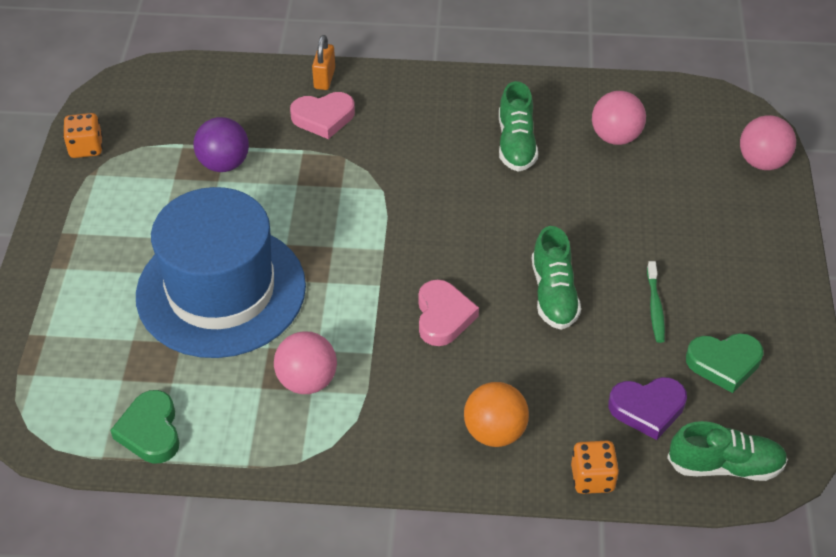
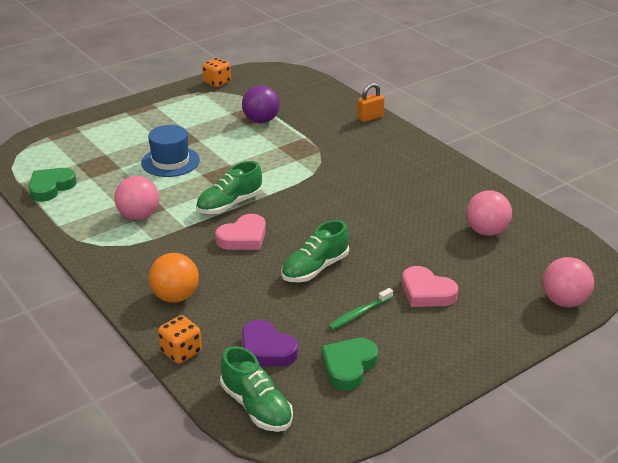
camera: 50 degrees right, 15 degrees down
(221, 290) = (170, 161): blue hat -> blue hat, size x0.50
(323, 118) = (340, 131): pink heart -> pink heart (426, 292)
(516, 144) = (420, 199): green shoe -> green shoe (229, 204)
(724, 363) = (348, 366): green heart -> green heart turned 75 degrees clockwise

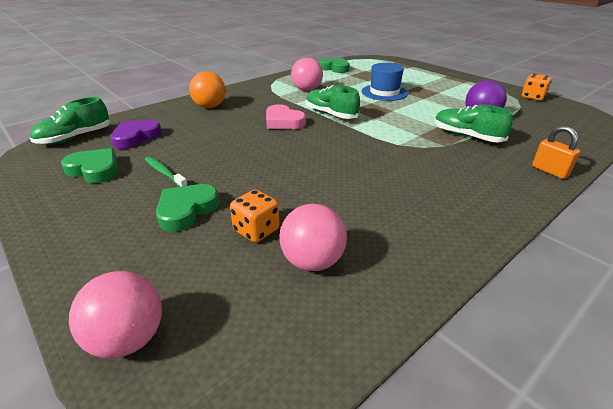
camera: 85 degrees right, 0 degrees up
(181, 352) = (149, 112): orange dice -> orange dice (256, 230)
(315, 268) = (237, 151): green shoe -> green shoe (467, 136)
(426, 292) = (186, 210): pink heart -> green heart

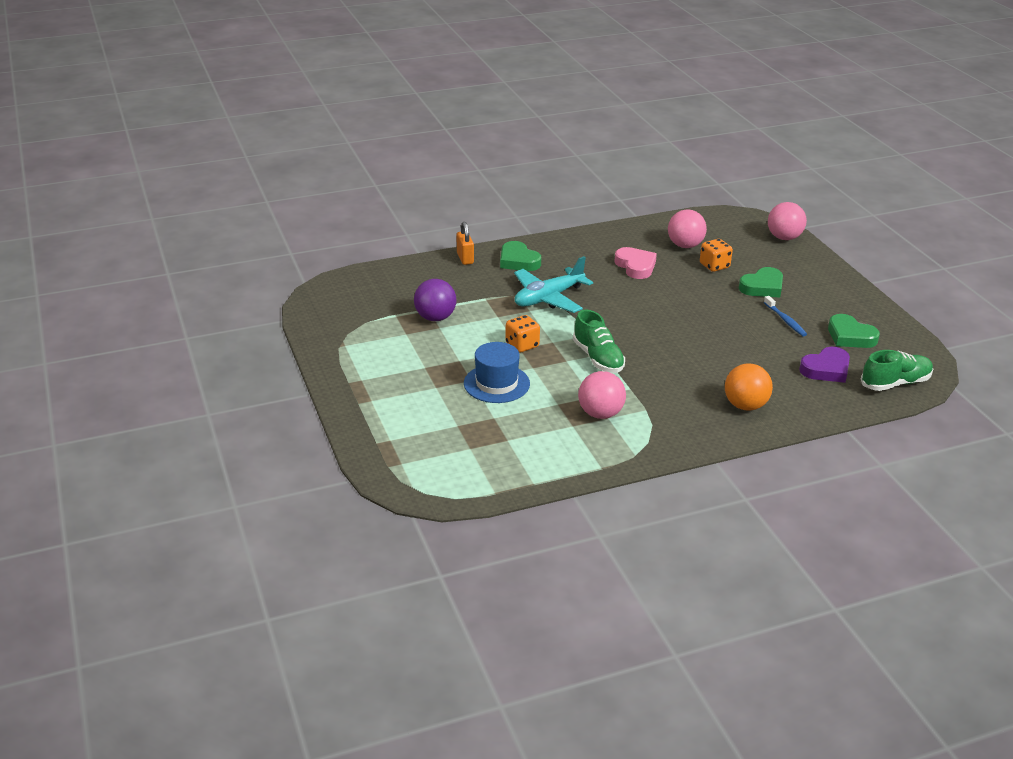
camera: 160 degrees left, 0 degrees up
(164, 173) = (785, 320): green toothbrush -> blue toothbrush
(283, 122) = (659, 358): pink heart -> pink heart (635, 266)
(334, 68) = (516, 469): green heart -> green heart (518, 261)
(415, 148) = (548, 298): none -> turquoise plane
(467, 136) = (484, 300): green shoe -> none
(532, 97) = (323, 333): orange dice -> orange dice (522, 345)

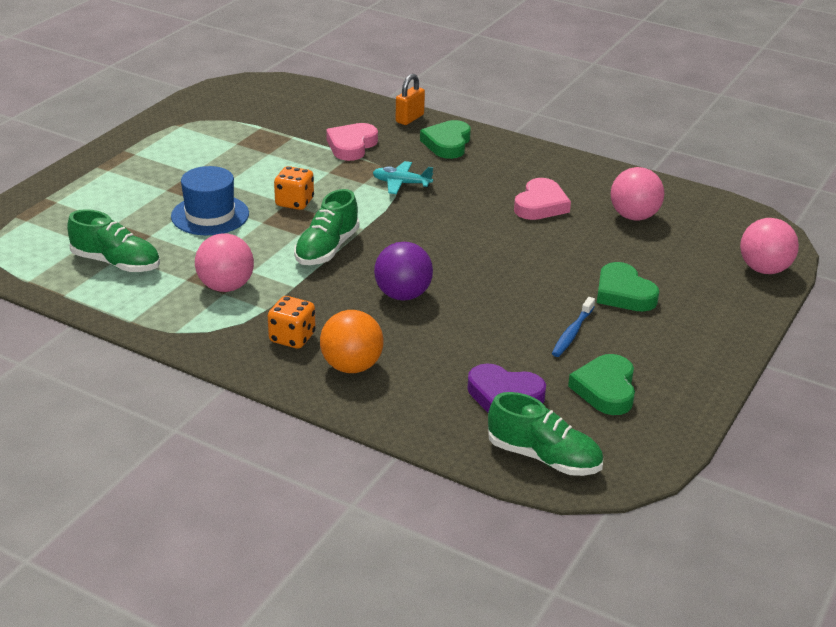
camera: 50 degrees right, 0 degrees up
(435, 318) = (282, 145): purple ball -> purple ball (403, 295)
(473, 293) = (351, 146): none -> pink heart
(515, 446) = (116, 263): none -> green shoe
(548, 298) = (401, 183): turquoise plane -> turquoise plane, size x0.56
(714, 266) = (619, 248): orange dice -> orange dice (292, 338)
(762, 287) = (623, 293): green heart -> green heart turned 45 degrees clockwise

